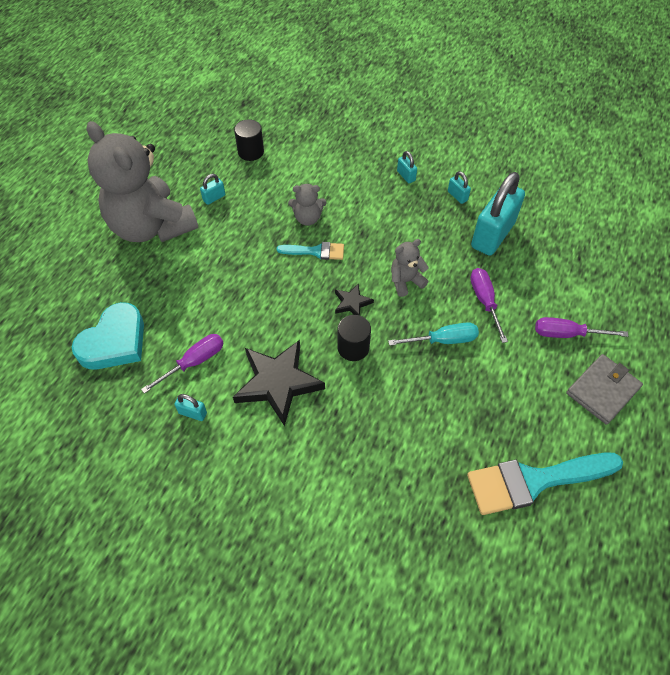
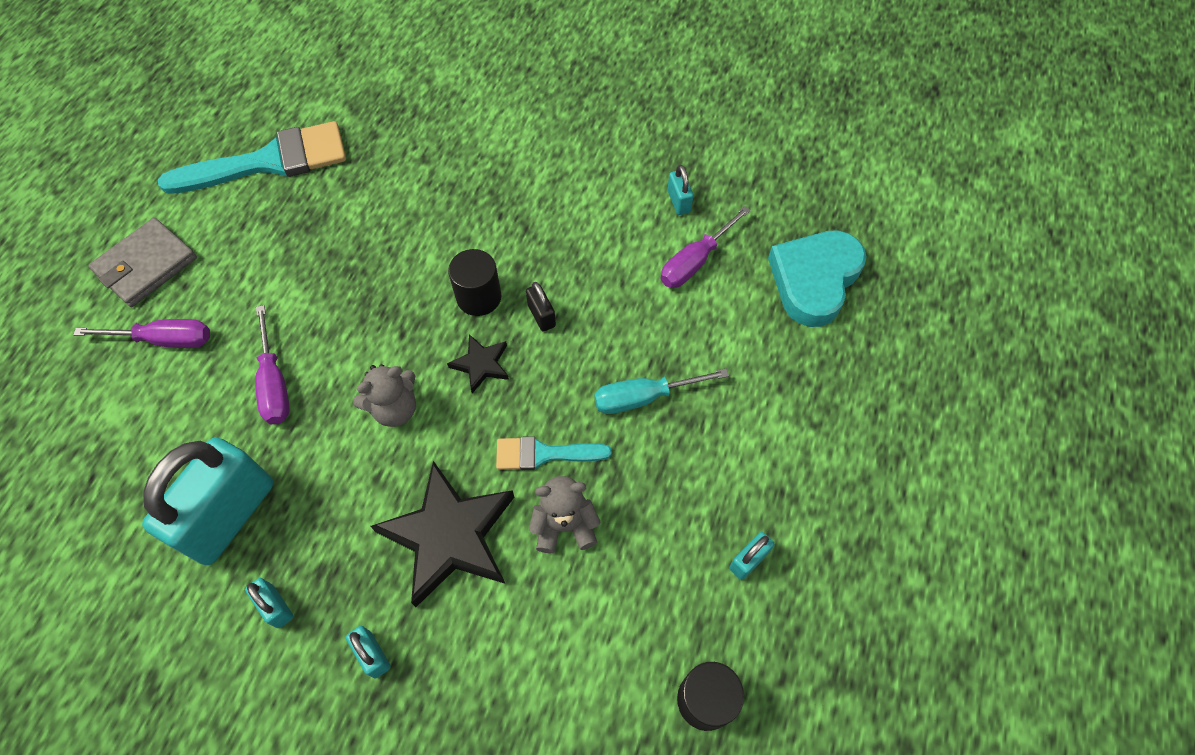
camera: 175 degrees right, 5 degrees up
(151, 226) = (840, 483): grey teddy bear -> none
(192, 413) = (678, 201): turquoise padlock -> turquoise padlock turned 60 degrees clockwise
(278, 383) = (578, 243): black star -> black star (450, 536)
(310, 331) = (541, 316): none -> black padlock
(443, 340) = (349, 317): turquoise screwdriver -> turquoise screwdriver (644, 397)

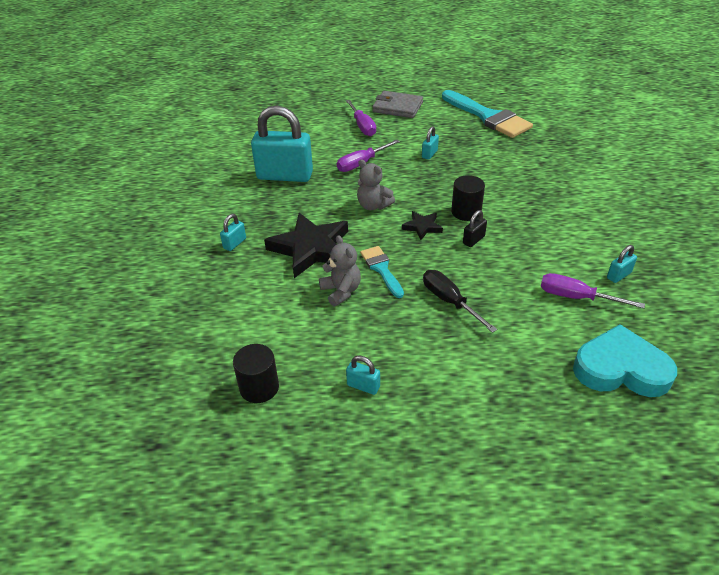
camera: 70 degrees right, 20 degrees down
(276, 606) = (246, 205): turquoise padlock -> turquoise padlock (429, 154)
(644, 397) = (450, 301): turquoise screwdriver -> black screwdriver

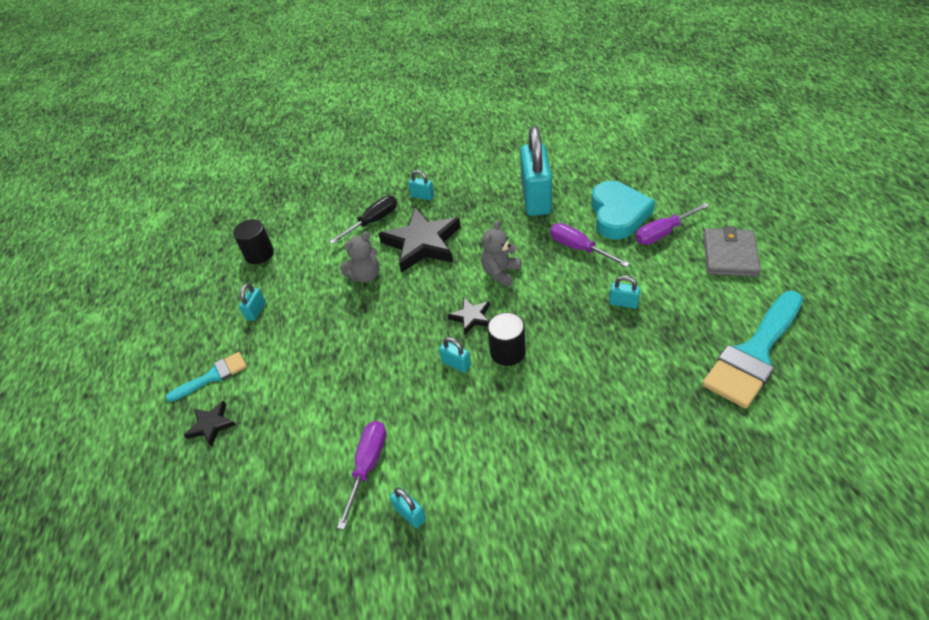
camera: 85 degrees right, 5 degrees up
(381, 269) = (398, 297): turquoise brush -> turquoise brush (213, 376)
(450, 301) = (356, 354): black screwdriver -> black screwdriver (373, 222)
(473, 240) = (456, 364): black padlock -> turquoise padlock
(527, 418) = (211, 425): none -> black star
(620, 369) = (262, 505): turquoise heart -> turquoise heart (618, 214)

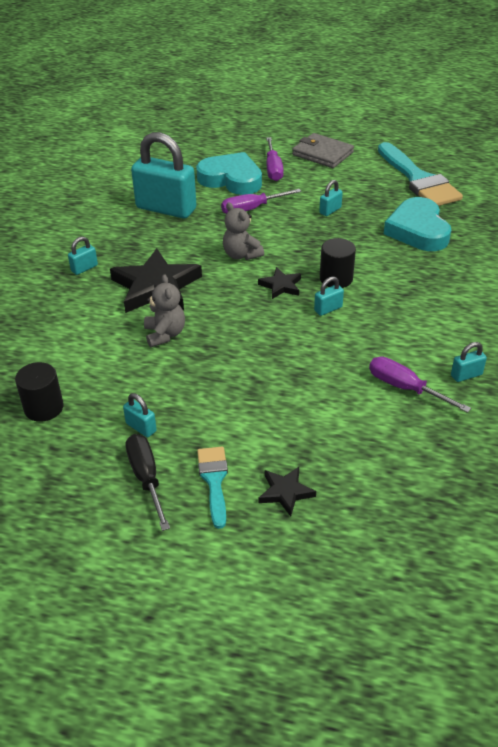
camera: 70 degrees left, 5 degrees down
(373, 222) = (86, 310): black screwdriver -> black screwdriver (146, 478)
(644, 388) = (418, 230): none -> turquoise heart

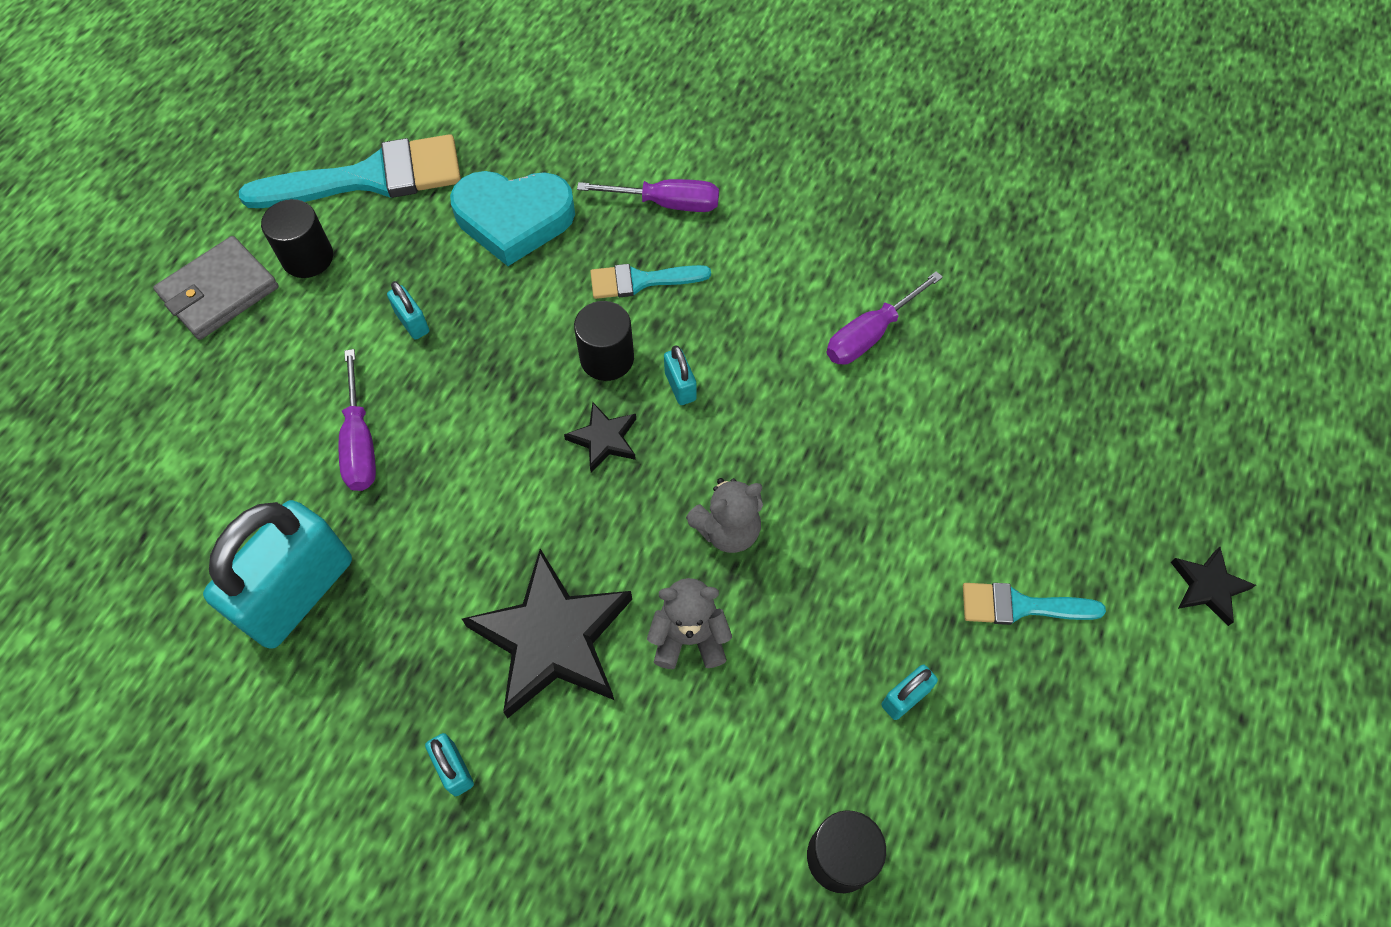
camera: 80 degrees left, 20 degrees up
(146, 478) = (1010, 699): black screwdriver -> none
(231, 179) = (240, 459): turquoise heart -> none
(241, 255) = (499, 483): grey teddy bear -> grey teddy bear (728, 530)
(273, 169) = (235, 381): purple screwdriver -> purple screwdriver (666, 203)
(285, 492) = (1046, 519): black star -> black star (1208, 586)
(355, 172) = (307, 258): none -> black cylinder
(398, 283) = (641, 281): none -> turquoise brush
(466, 375) = (856, 260): turquoise padlock -> none

